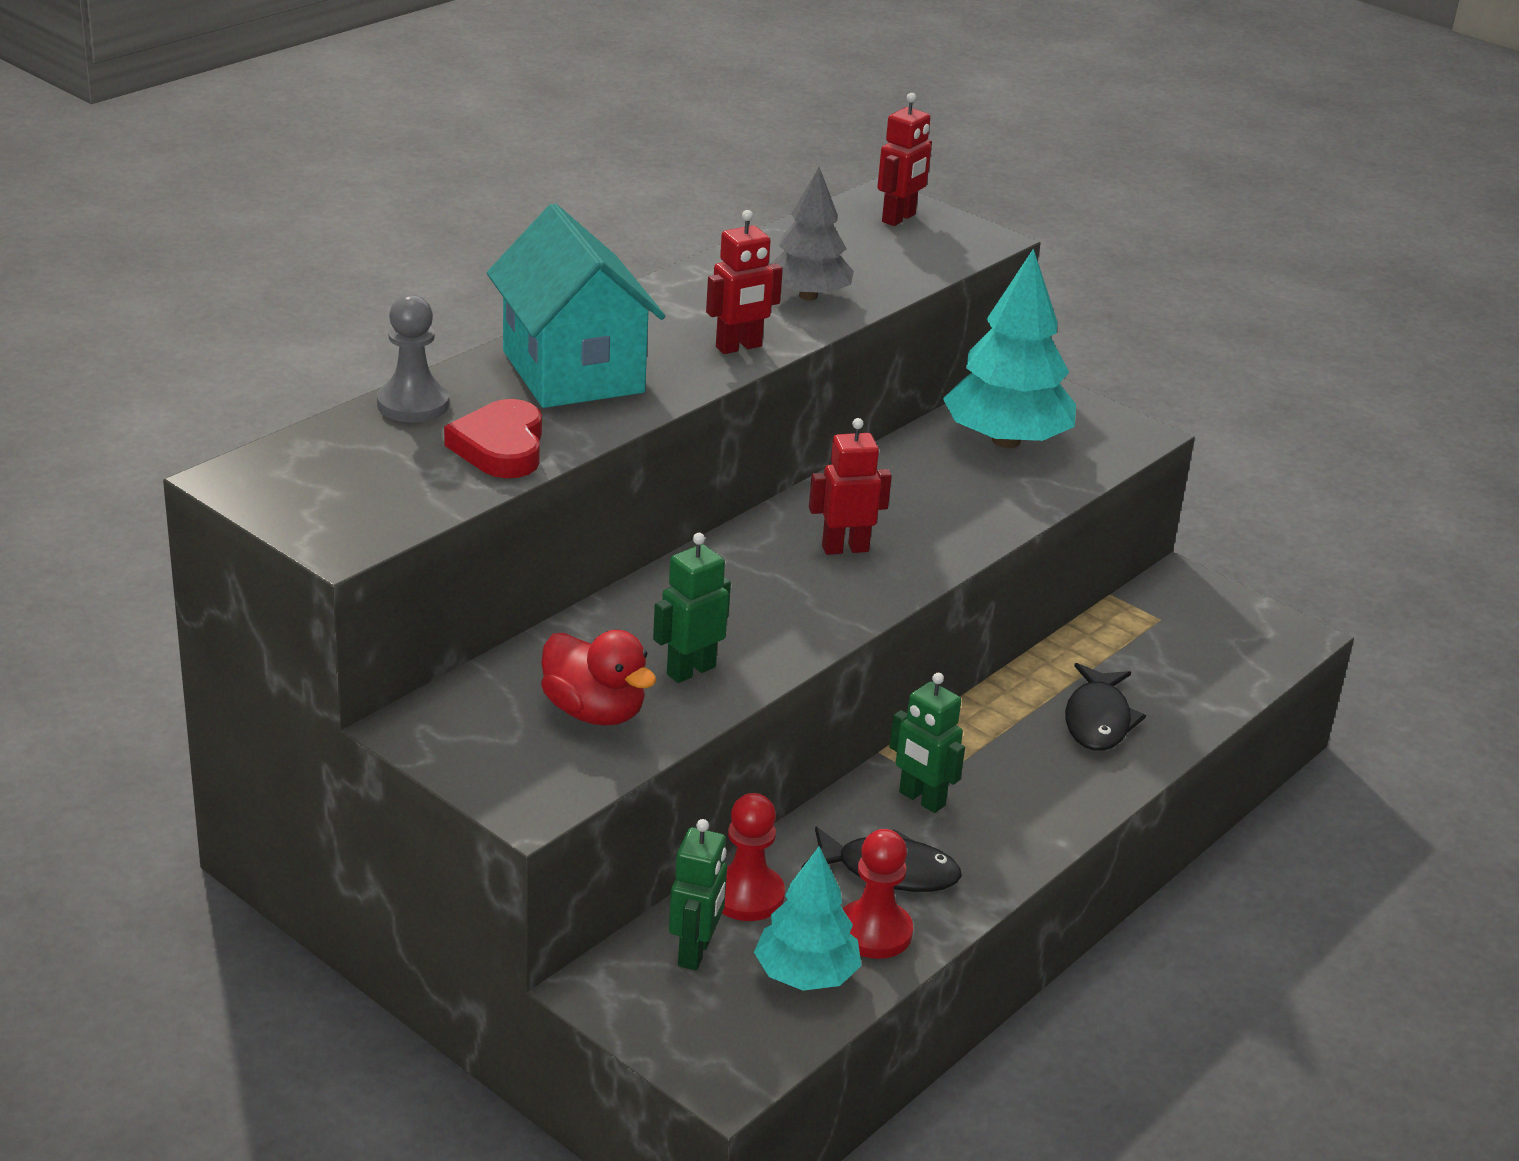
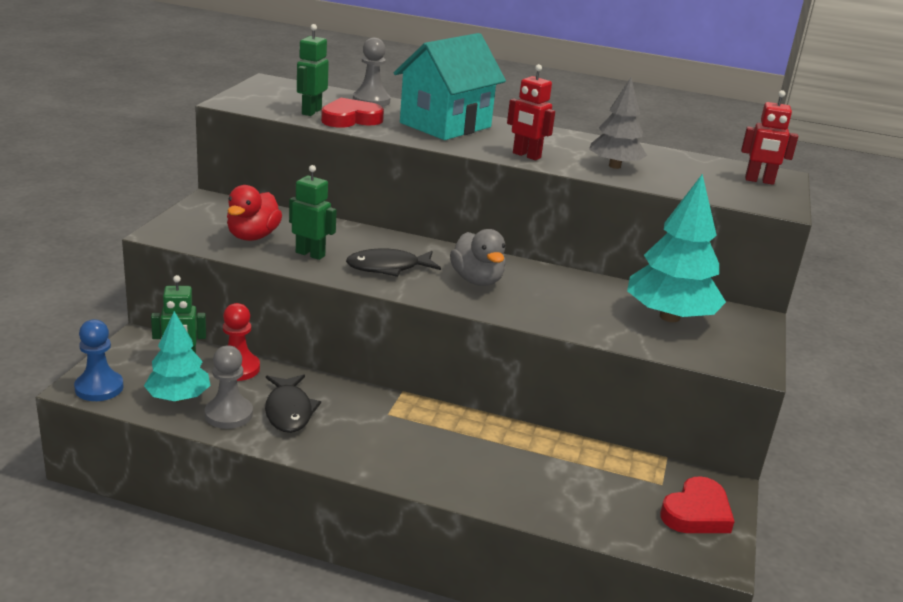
camera: 65 degrees right, 5 degrees down
(738, 1058) = (99, 388): none -> blue pawn
(845, 548) = (477, 280): red robot -> grey duck
(874, 932) = (228, 414): red pawn -> grey pawn
(921, 799) = (366, 412): green robot -> green robot (311, 112)
(1098, 720) = (510, 470): black fish -> black fish (388, 268)
(1219, 617) = (696, 513): none -> red heart

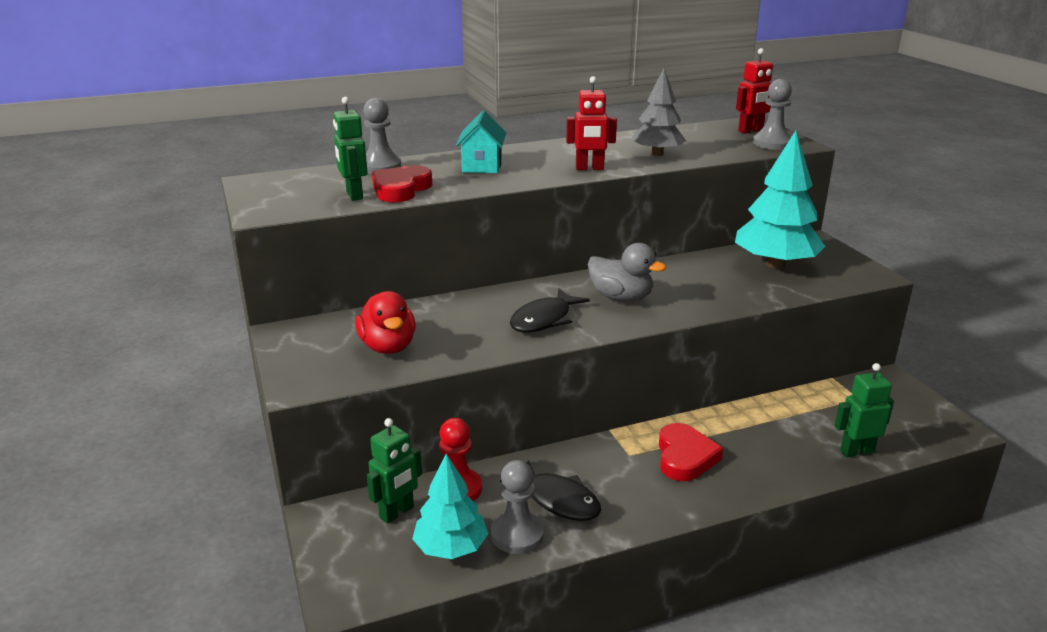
camera: 35 degrees left, 0 degrees up
(99, 388) = (363, 587): blue pawn -> none
(310, 254) = (465, 338): green robot -> green robot (856, 451)
(445, 125) = (482, 166): turquoise house -> turquoise house, size x0.55
(696, 513) = (905, 406): red heart -> red heart (685, 457)
(752, 197) = (772, 143): none -> grey pawn

